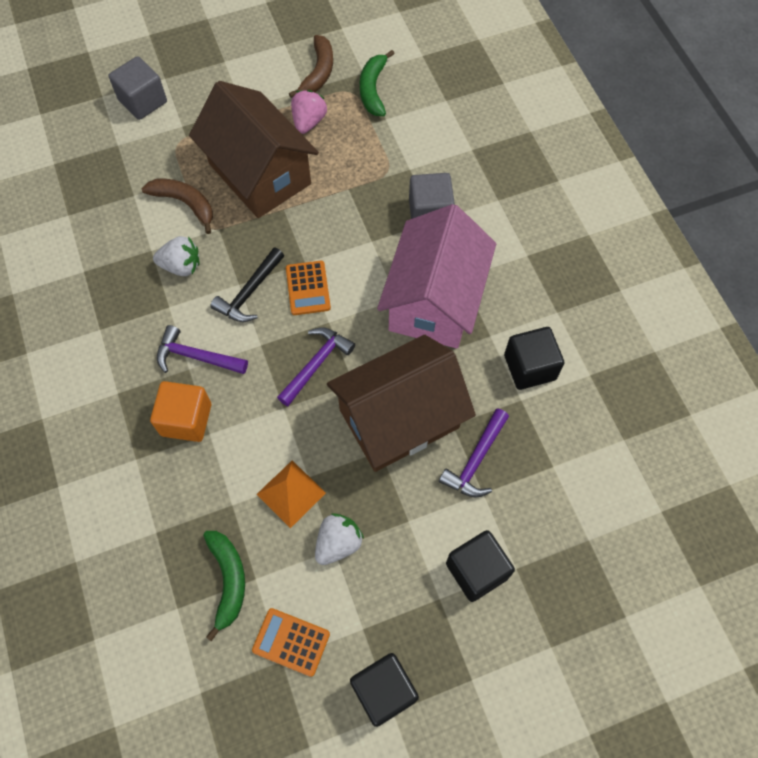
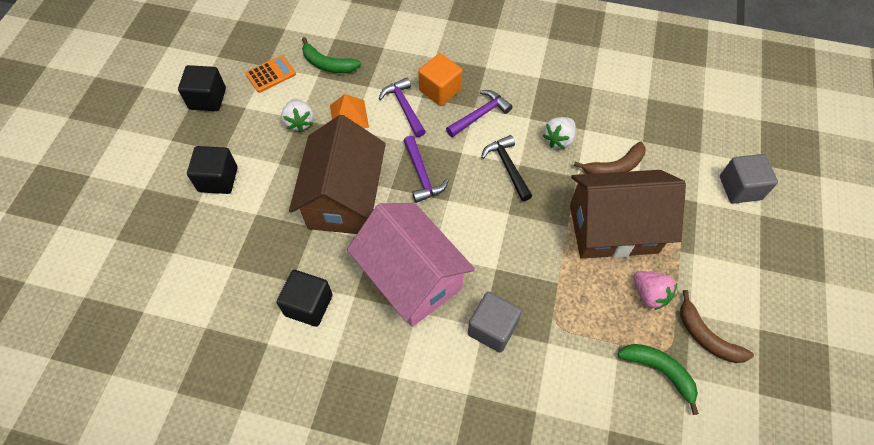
camera: 125 degrees right, 5 degrees down
(308, 288) = (485, 203): orange calculator -> none
(476, 460) = (278, 224): purple hammer -> purple hammer (404, 107)

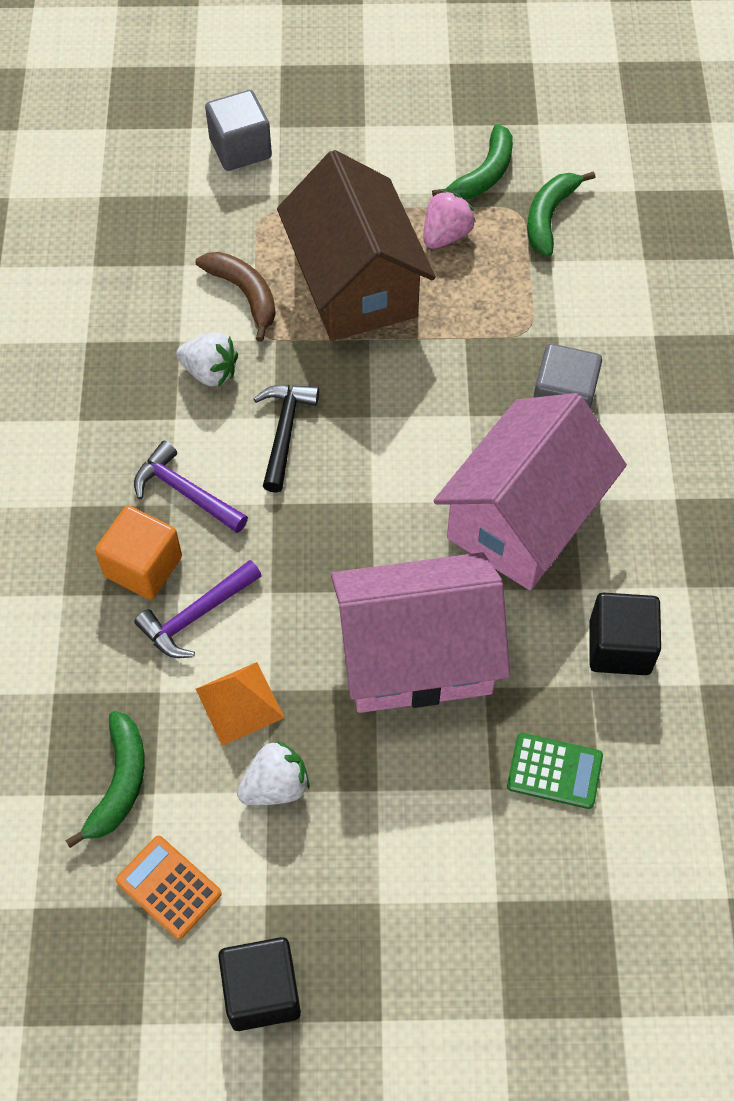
camera: 105 degrees left, 0 degrees up
(218, 179) = (443, 885): black cube -> none
(251, 247) = (554, 771): none -> green calculator
(344, 198) = (416, 655): brown house -> pink house
(422, 175) = (334, 551): purple hammer -> none
(507, 167) = (284, 432): black hammer -> black hammer turned 135 degrees clockwise
(706, 336) = (484, 174): brown banana -> green banana

